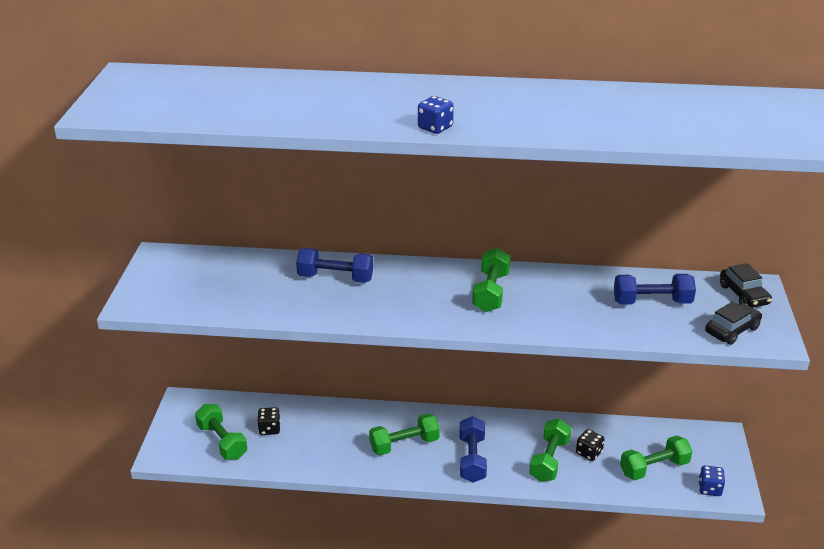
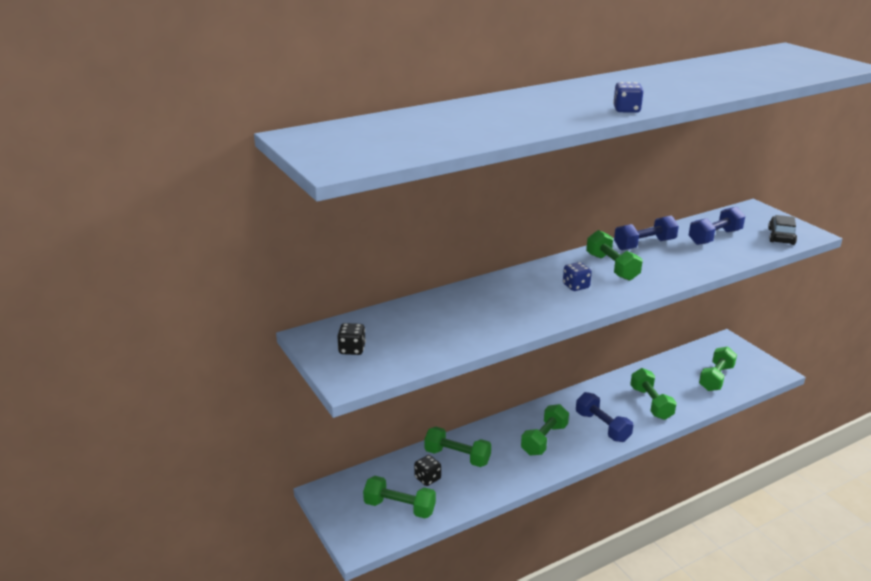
camera: 35 degrees left, 5 degrees down
(314, 423) = (457, 457): none -> green dumbbell
(335, 278) = (489, 298): blue dumbbell -> blue dumbbell (644, 244)
(589, 453) = (668, 387): black dice -> black dice (352, 349)
(709, 489) = (760, 376): blue dice -> blue dice (576, 286)
(743, 294) = (755, 215): black car -> none

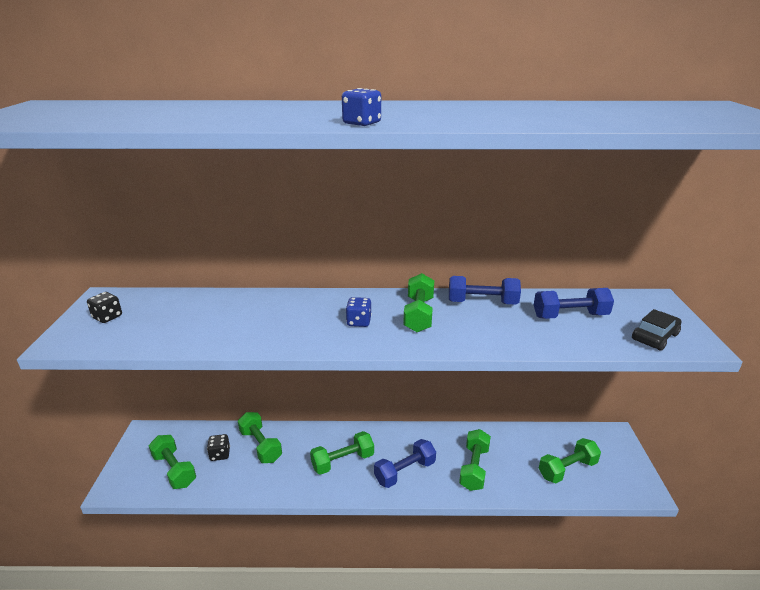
camera: 30 degrees right, 0 degrees up
(602, 427) = (405, 471): blue dumbbell -> blue dumbbell turned 60 degrees clockwise

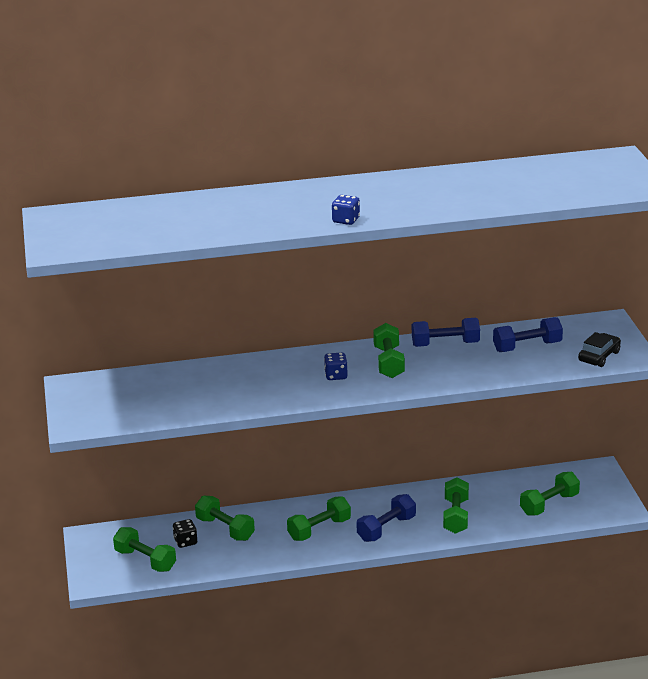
camera: 10 degrees left, 0 degrees up
(107, 317) = (95, 401): black dice -> none

